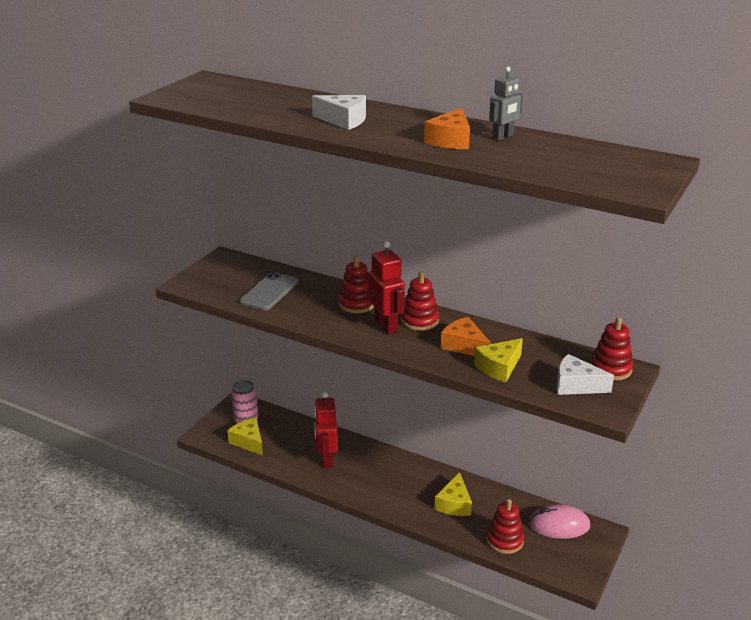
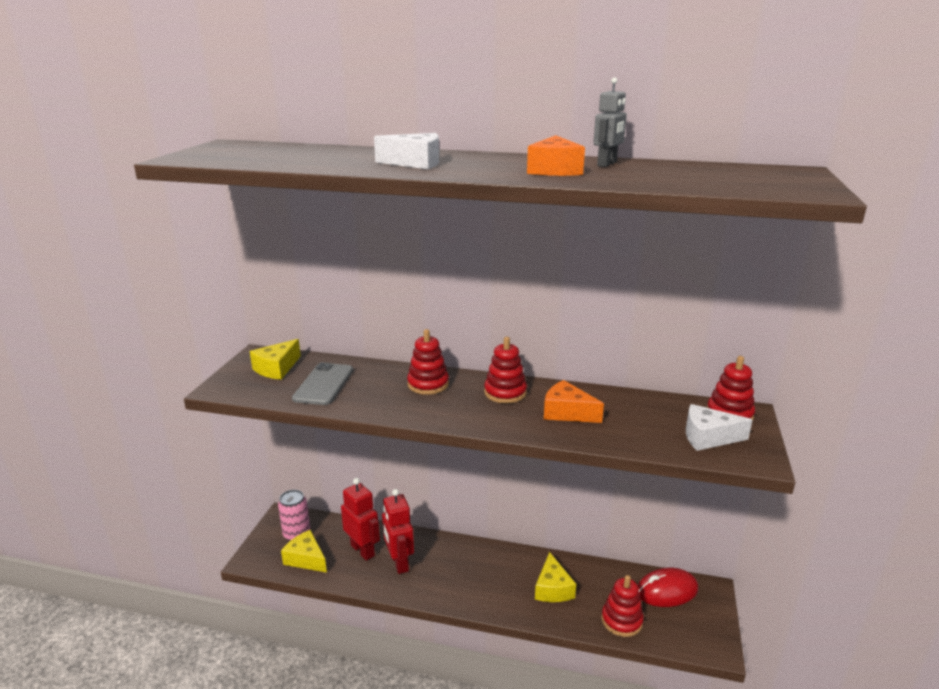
camera: 15 degrees left, 5 degrees down
(386, 326) = (472, 403): red robot -> red robot (363, 550)
(499, 367) = (617, 430): yellow cheese -> yellow cheese (277, 368)
(559, 525) = (666, 591): pink mouse -> red mouse

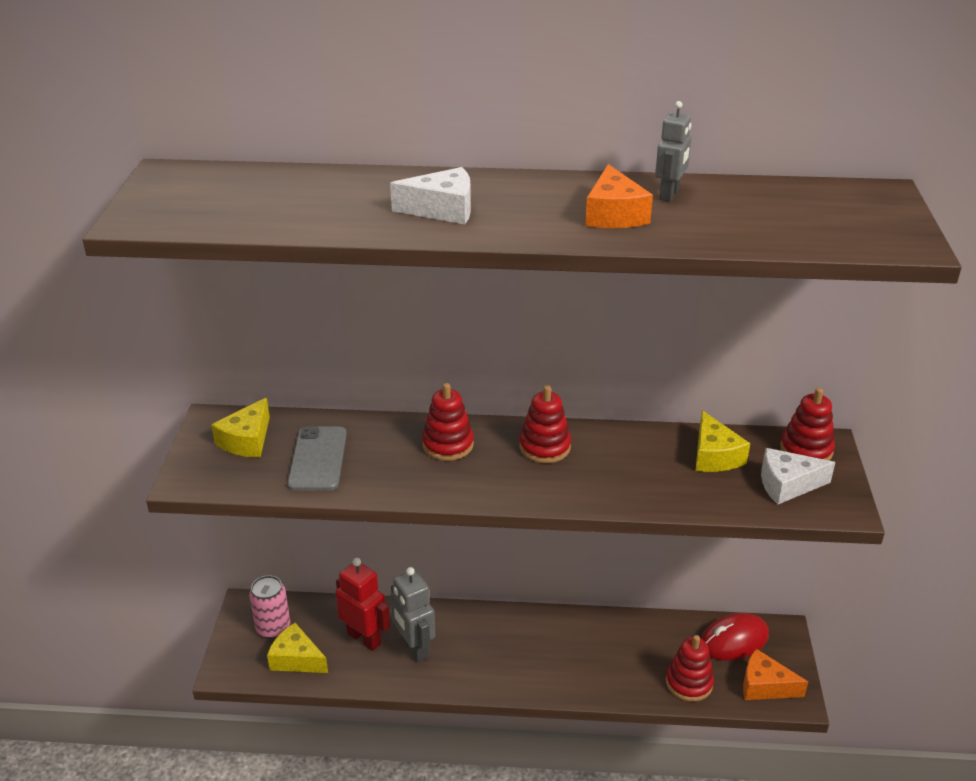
camera: 10 degrees left, 10 degrees up
(399, 563) = (414, 648): red robot -> grey robot
(552, 588) = (604, 655): yellow cheese -> yellow cheese (714, 456)
(567, 412) = (624, 468): orange cheese -> orange cheese (765, 686)

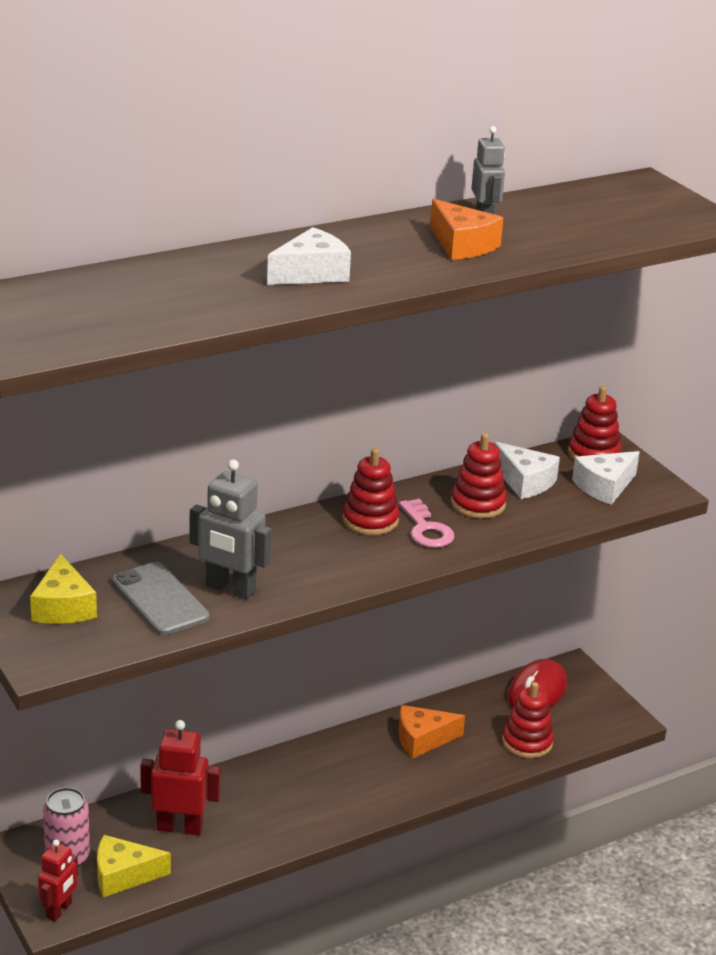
camera: 35 degrees left, 5 degrees down
(234, 667) = (59, 910): none -> red robot
(414, 648) = (241, 816): grey robot -> grey robot (230, 589)
(448, 444) = (276, 546): red stacking toy -> red stacking toy (478, 504)
(584, 471) = (426, 529): none -> pink key
(714, 456) = (524, 482): yellow cheese -> white cheese
(765, 686) = (592, 719): orange cheese -> orange cheese (422, 739)

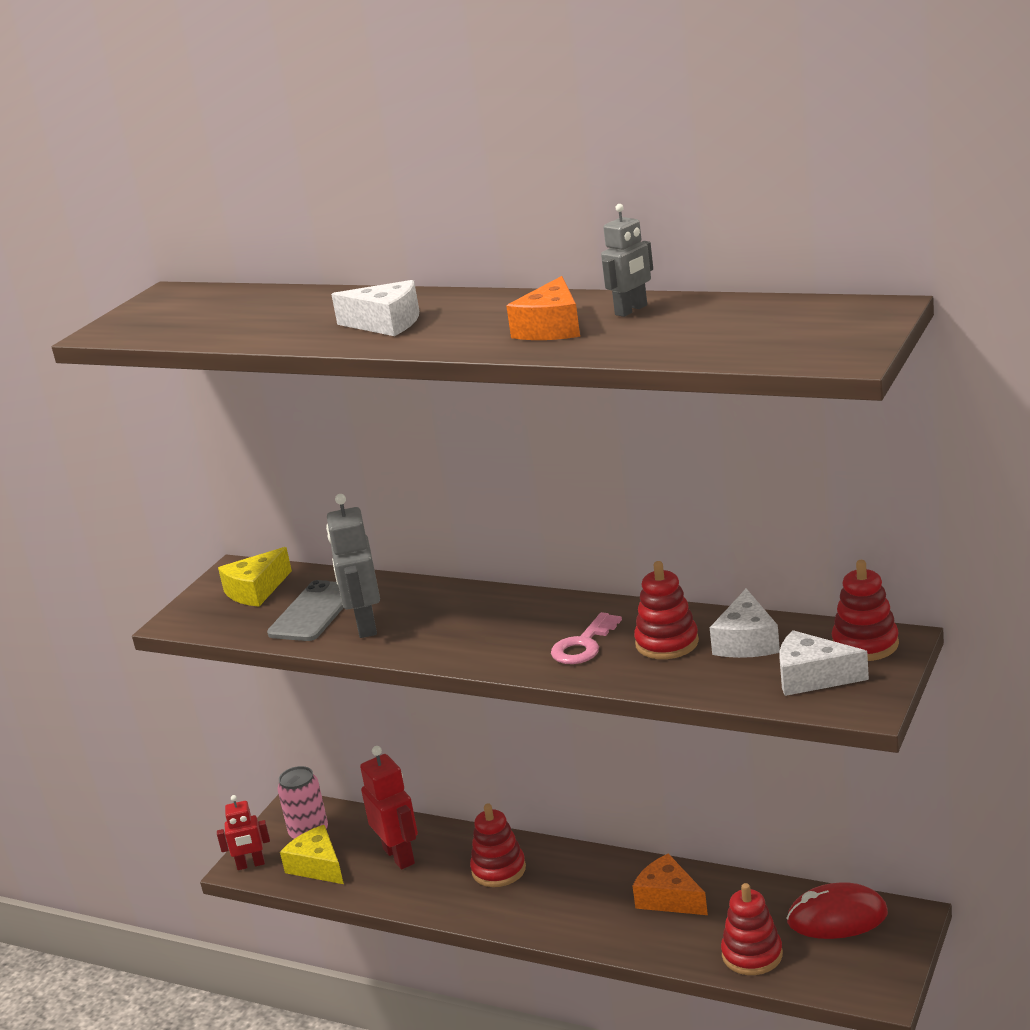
camera: 60 degrees right, 5 degrees down
(370, 520) = (557, 619): red stacking toy -> red stacking toy (498, 870)

